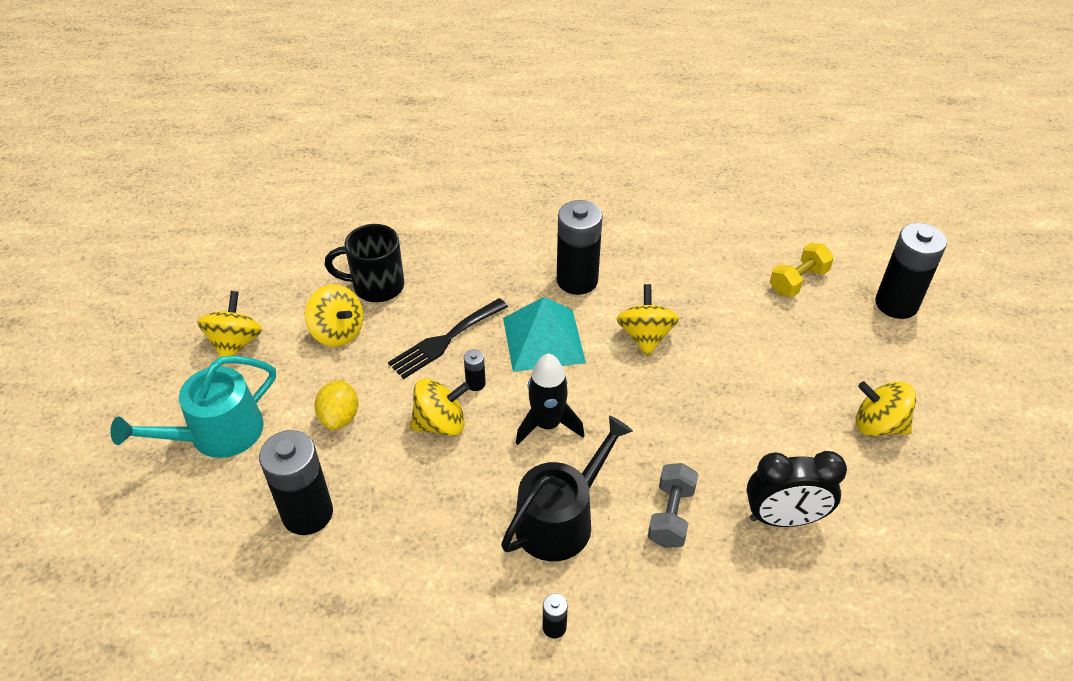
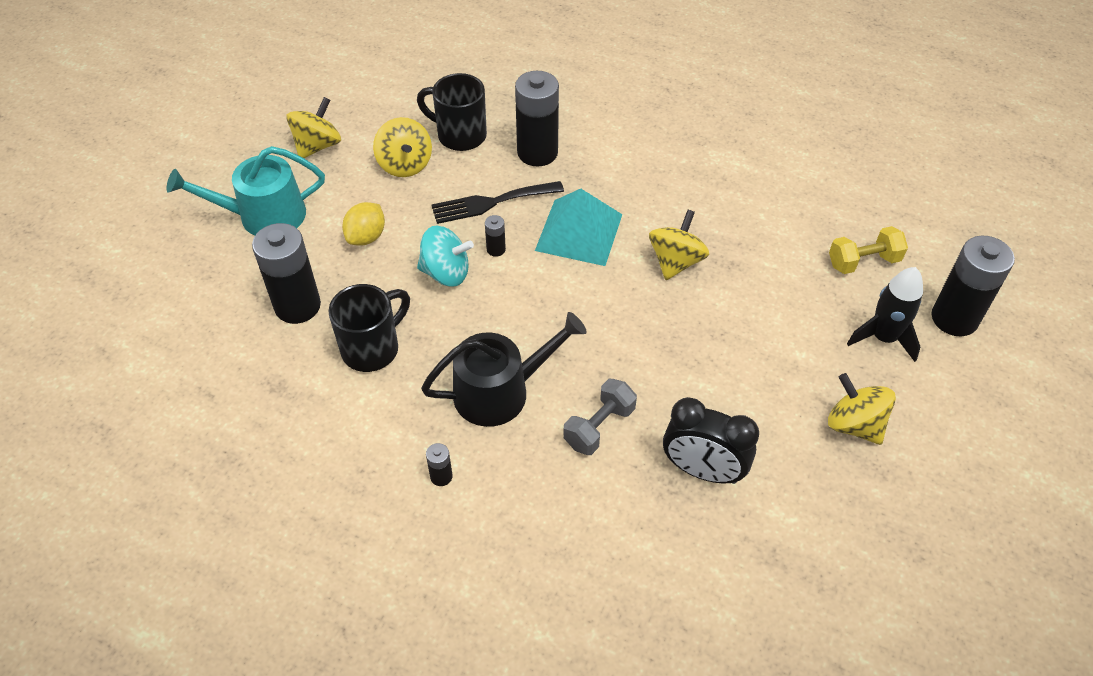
camera: 25 degrees right, 5 degrees up
(411, 526) = (372, 348): none -> black mug
(440, 423) = (446, 273): yellow spinning top -> turquoise spinning top
(547, 424) = (537, 307): black rocket -> black rocket (883, 338)
(577, 280) = (643, 189): black battery -> black battery (537, 152)

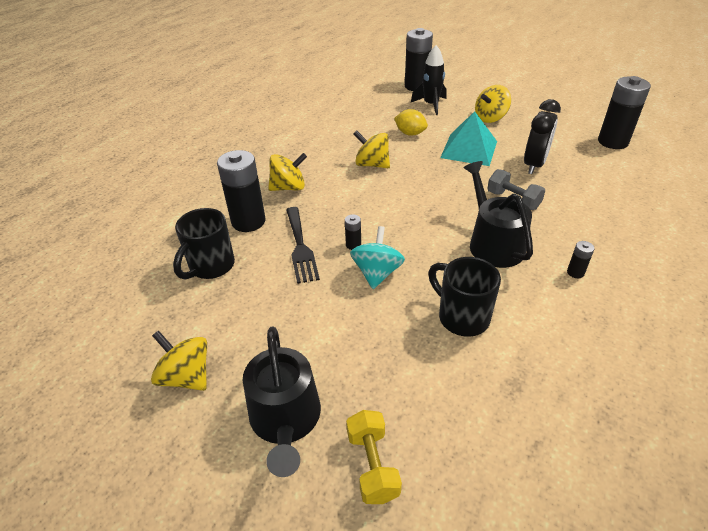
camera: 85 degrees left, 10 degrees down
(263, 216) = (285, 420): turquoise watering can -> black watering can
(297, 306) = (415, 376): black battery -> black battery (613, 142)
(366, 237) = (329, 327): yellow lemon -> yellow lemon (410, 133)
(405, 164) = (238, 303): yellow spinning top -> yellow spinning top (288, 187)
(579, 232) = (340, 203): turquoise pyramid -> turquoise pyramid (469, 149)
(863, 262) = (376, 105): yellow dumbbell -> yellow dumbbell (372, 465)

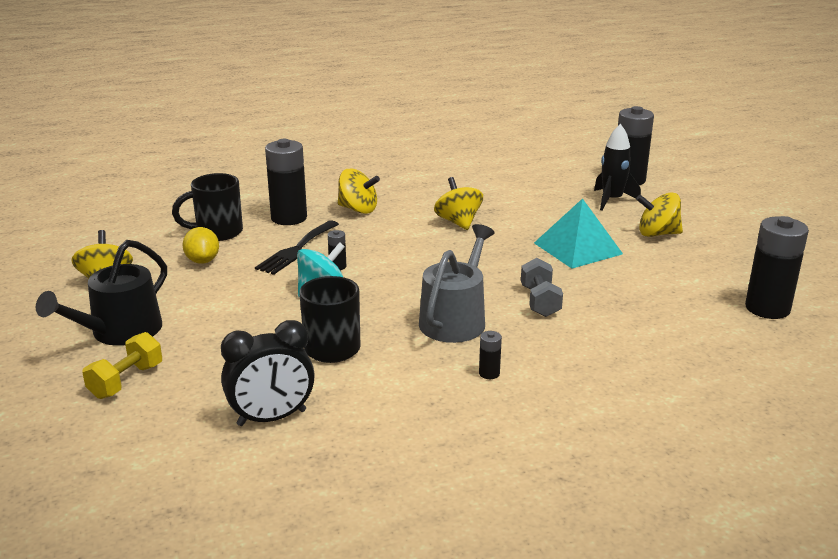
camera: 40 degrees right, 15 degrees down
(410, 133) = (541, 214): yellow lemon -> yellow lemon (202, 261)
(493, 243) = (455, 319): black watering can -> grey watering can
(534, 164) = (623, 287): black clock -> black clock (272, 418)

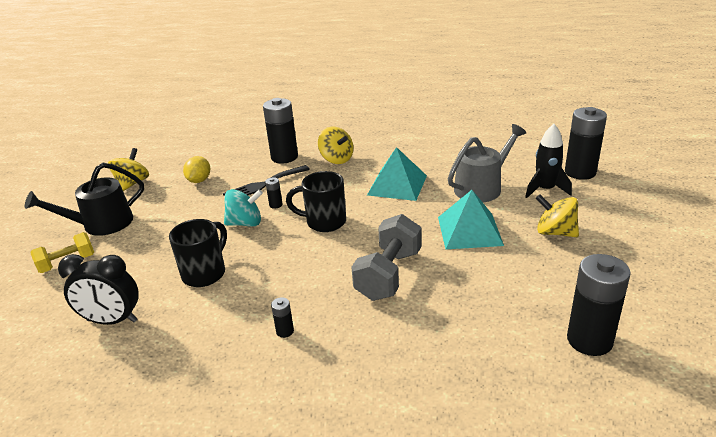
camera: 30 degrees right, 5 degrees up
(217, 232) = (230, 160): black mug -> black mug (324, 222)
(455, 319) = (309, 273): grey watering can -> grey watering can (482, 187)
(458, 222) = (397, 185): yellow spinning top -> turquoise pyramid
(540, 301) = (389, 275): grey dumbbell -> grey dumbbell, size x1.58

